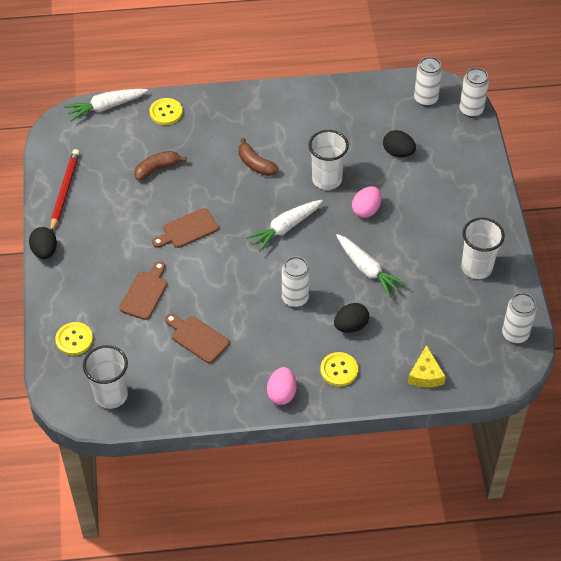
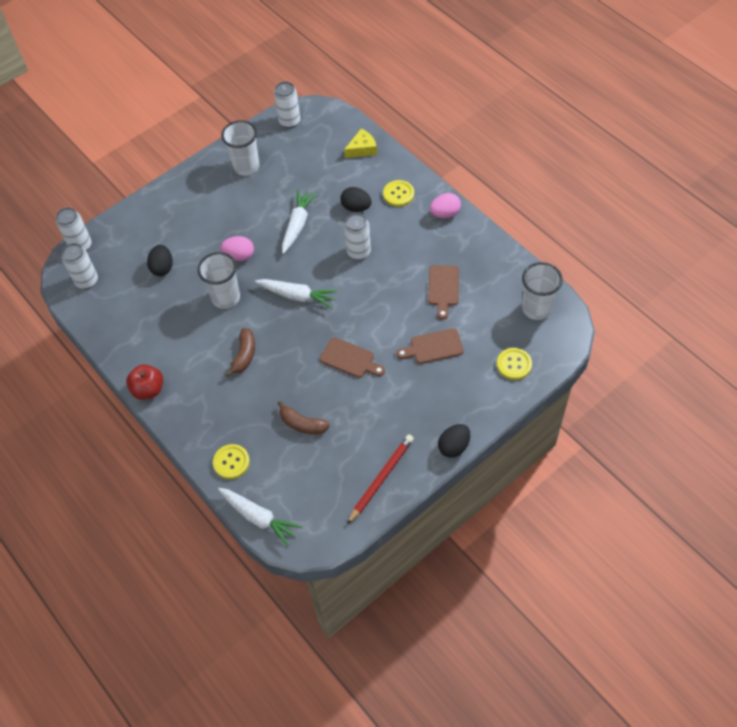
camera: 120 degrees left, 5 degrees up
(64, 191) = (381, 479): red pencil -> red pencil turned 150 degrees clockwise
(277, 93) = (148, 389): none -> red apple

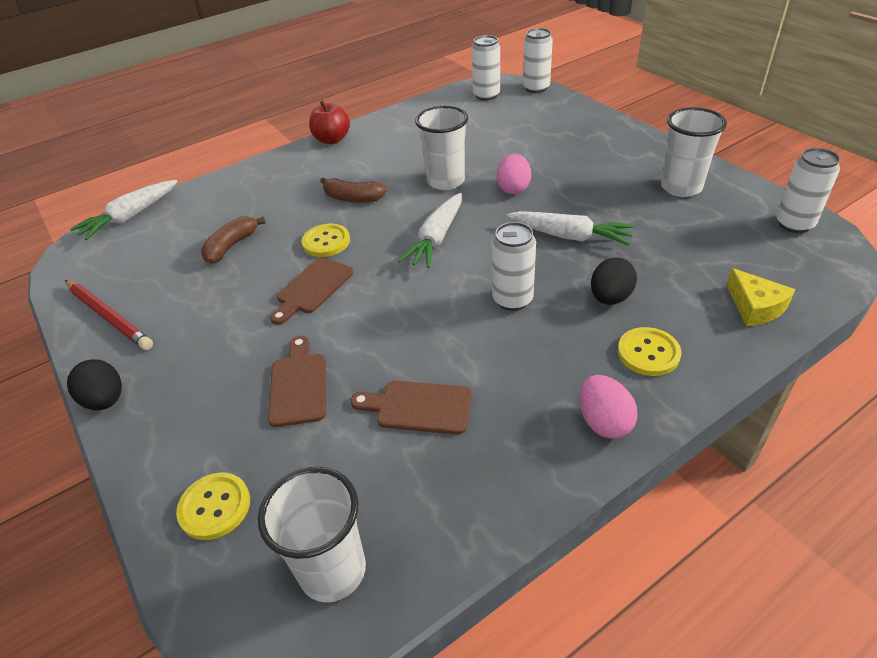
camera: 95 degrees right, 15 degrees down
(162, 268) = (499, 136): black egg -> none
(231, 462) = (211, 195): yellow button -> yellow button (326, 242)

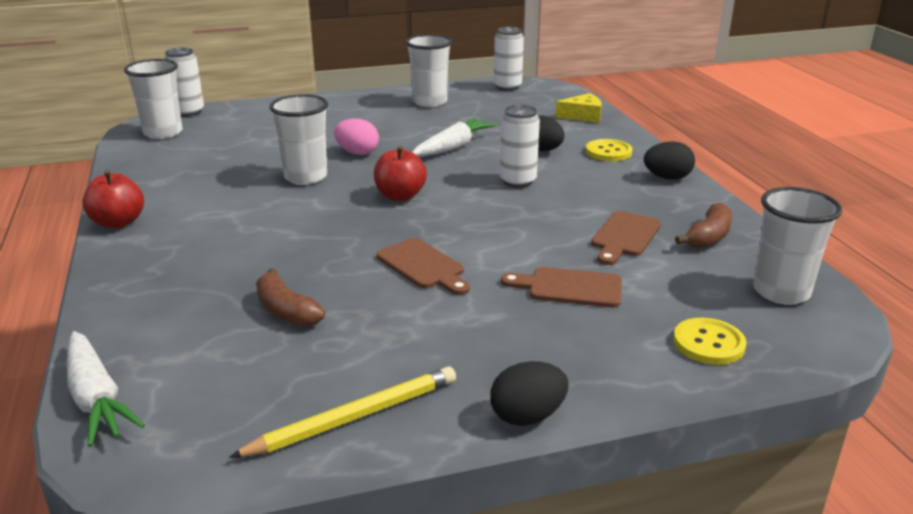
camera: 75 degrees left, 15 degrees down
(108, 316) = (354, 417): red pencil -> yellow pencil
(326, 242) = (345, 250): yellow button -> none
(353, 198) = (275, 226): brown banana -> brown banana (708, 237)
(436, 238) = (400, 196): white carrot -> red apple
(486, 95) = (163, 133): white can -> white cup
(604, 422) = (667, 178): pink egg -> black egg

